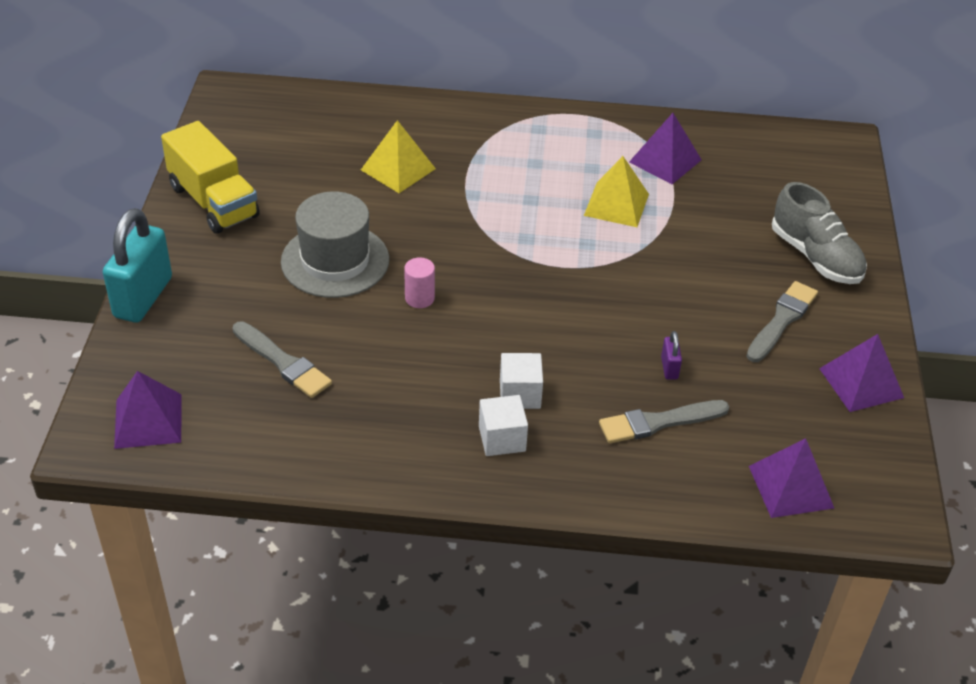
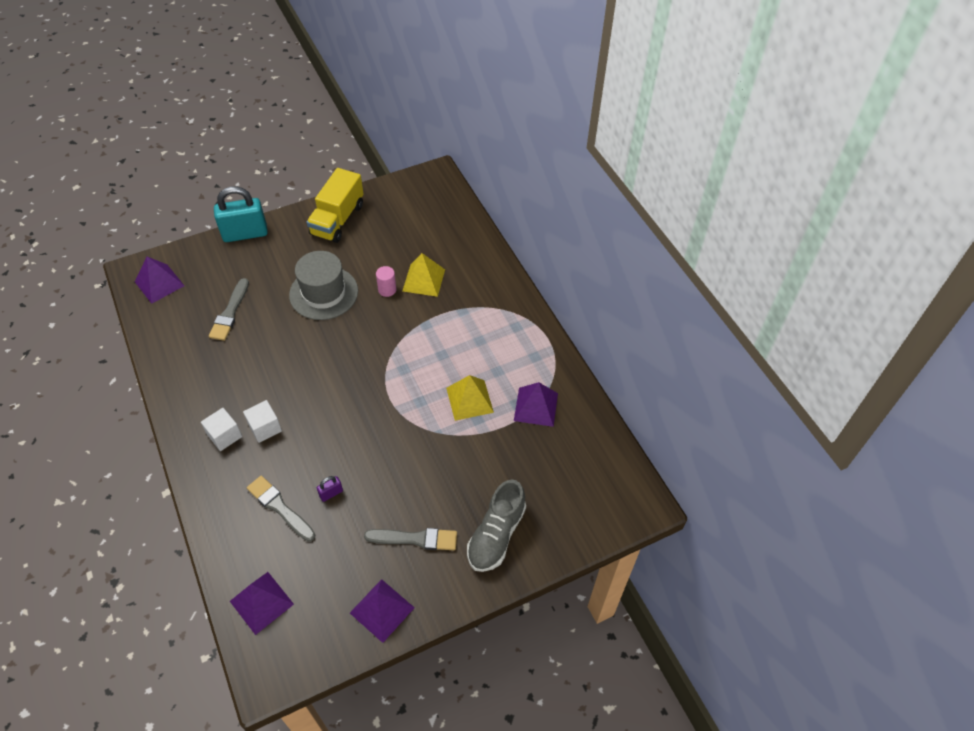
camera: 60 degrees right, 10 degrees up
(419, 298) = (316, 344): pink cylinder -> pink cylinder (387, 290)

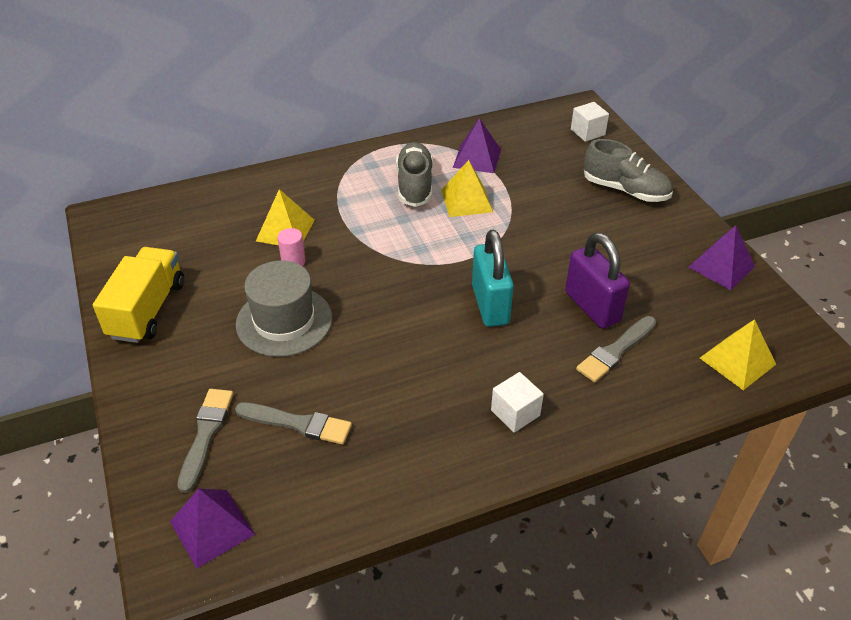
camera: 85 degrees left, 10 degrees down
(245, 234) = (136, 416): turquoise padlock -> turquoise padlock (490, 305)
(261, 602) = (737, 361): purple pyramid -> yellow pyramid
(265, 428) = (502, 371): white cube -> white cube (587, 132)
(331, 493) = (592, 307): purple padlock -> purple padlock, size x2.34
(337, 219) = (147, 310): yellow truck -> yellow truck turned 105 degrees counterclockwise
(415, 539) = (638, 242): grey brush -> grey brush (206, 434)
(489, 360) = (414, 185): none -> grey shoe

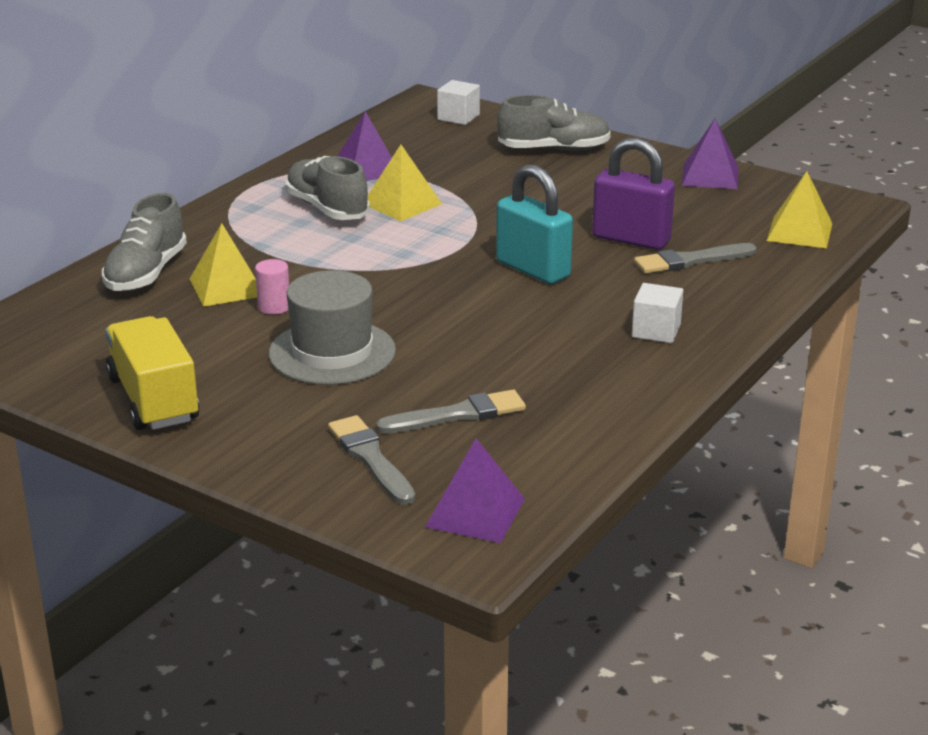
camera: 35 degrees left, 15 degrees down
(254, 197) = (146, 273): none -> grey shoe
(615, 351) = (690, 261): grey brush -> grey brush turned 60 degrees clockwise

